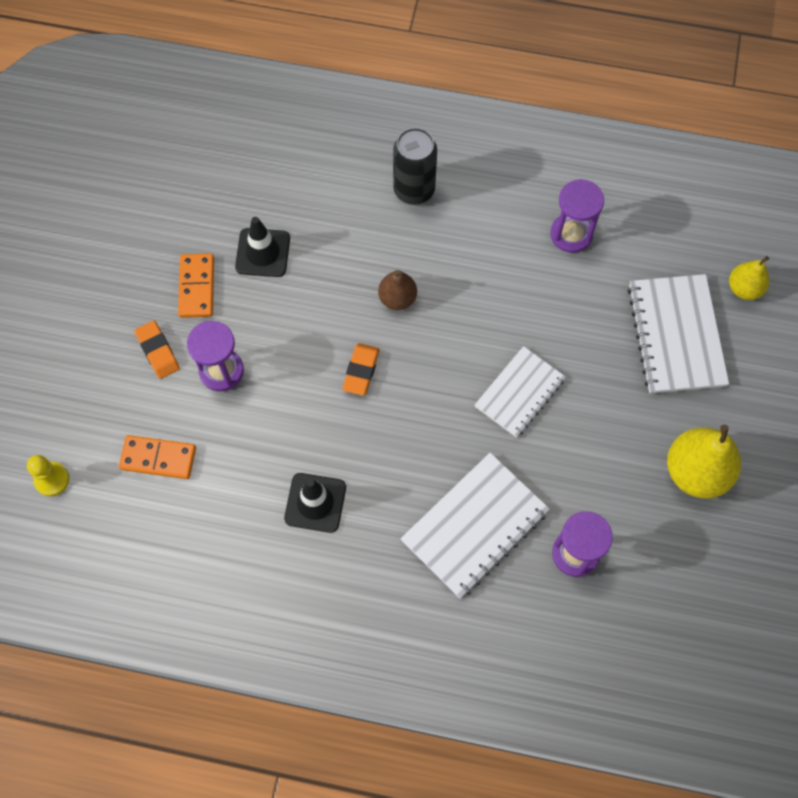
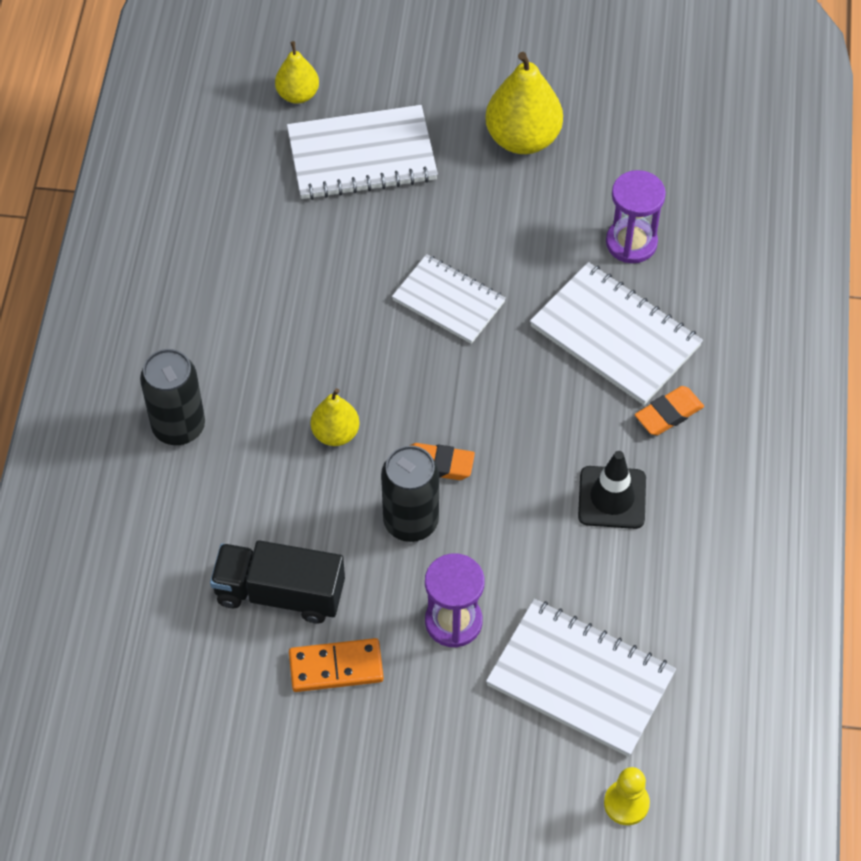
camera: 95 degrees left, 10 degrees down
(158, 351) = (434, 702): orange eraser -> orange eraser (668, 414)
(158, 458) = (580, 679): orange domino -> white notebook
(263, 253) = (280, 593): black traffic cone -> black truck
(312, 347) = (411, 521): none -> black can
(397, 298) = (335, 433): brown pear -> yellow pear
(571, 234) = (235, 257): purple hourglass -> none

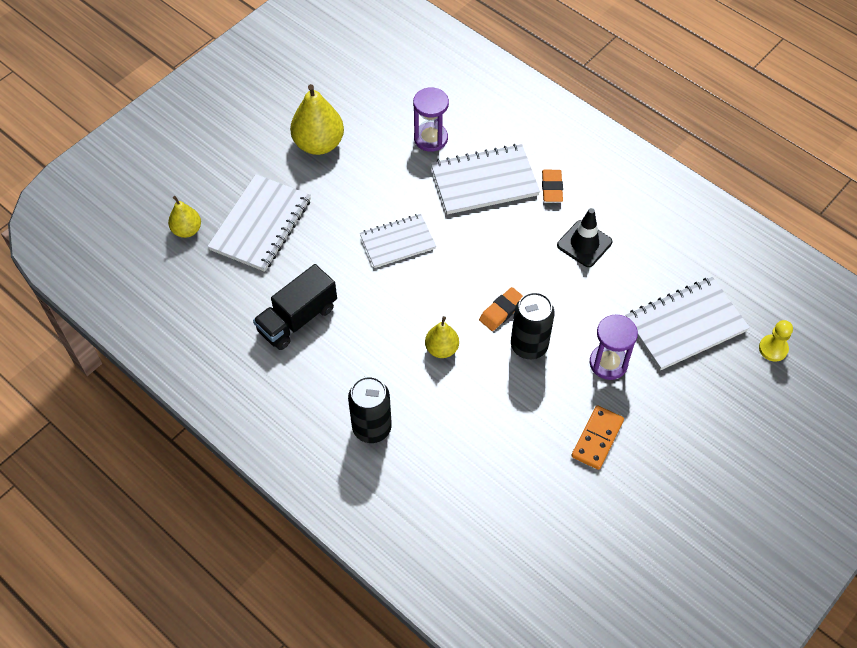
camera: 55 degrees left, 0 degrees up
(280, 593) = (528, 439): black truck -> black truck (297, 319)

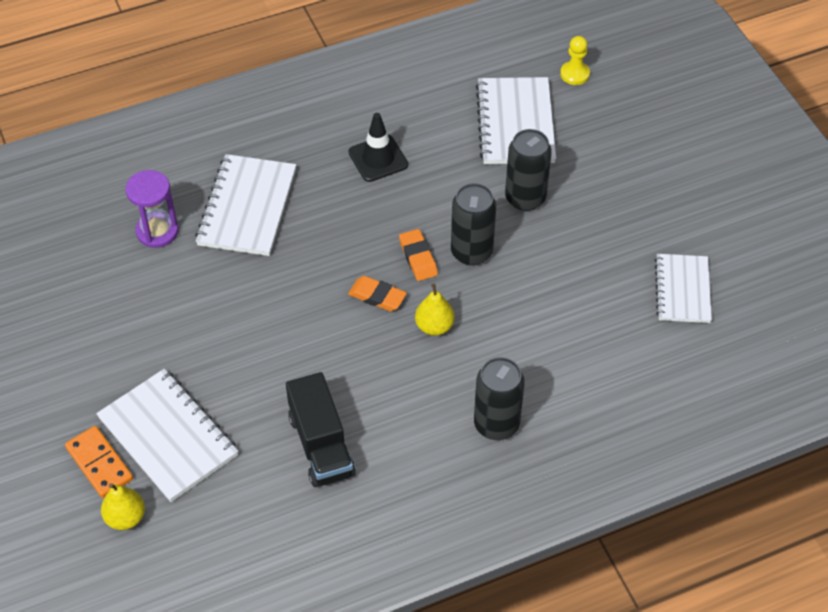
camera: 65 degrees left, 5 degrees down
(319, 144) = (90, 338): yellow pear -> none
(397, 242) = (276, 314): white notebook -> white notebook (682, 290)
(551, 188) = (293, 156): orange eraser -> orange eraser (377, 296)
(597, 439) = (602, 241): orange domino -> orange domino (99, 463)
(608, 363) = (525, 198): purple hourglass -> black can

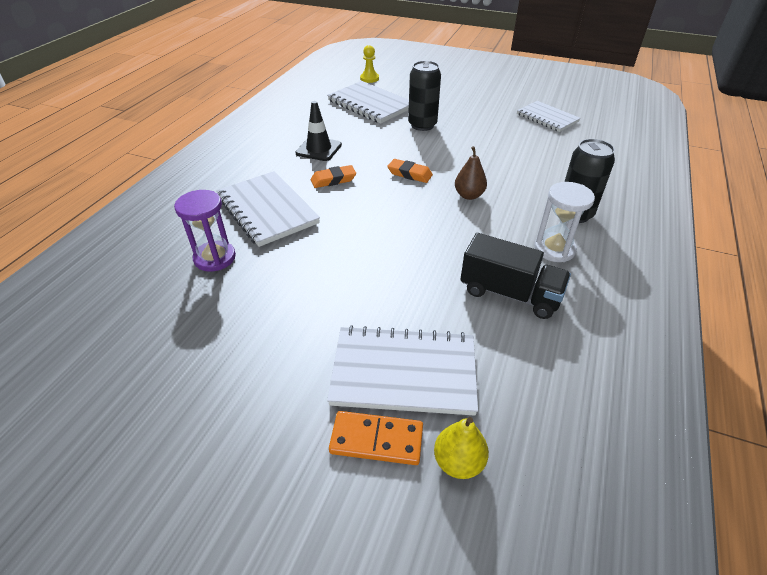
camera: 45 degrees left, 10 degrees down
(377, 296) = (416, 202): orange eraser -> orange eraser (333, 180)
(419, 440) = (554, 249): none -> white hourglass
(434, 326) = (469, 195): yellow pear -> brown pear
(471, 252) = (433, 157): black can -> none

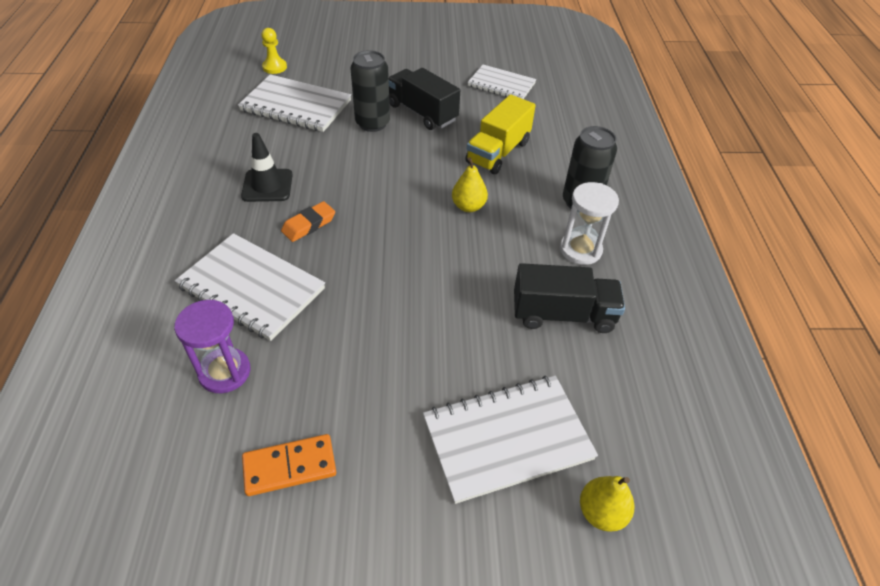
camera: 25 degrees left, 5 degrees up
(376, 440) = (518, 521): orange domino -> orange domino (290, 466)
(409, 174) = (392, 194): orange eraser -> none
(467, 125) = (422, 113): none -> black truck
(469, 195) = (468, 206): brown pear -> yellow pear
(517, 163) = (498, 152): none -> yellow truck

